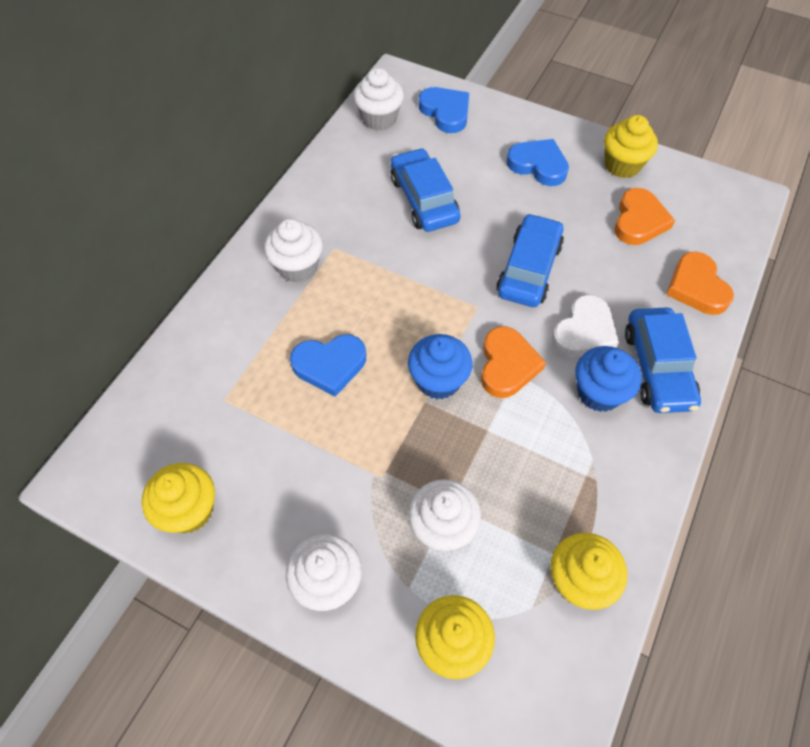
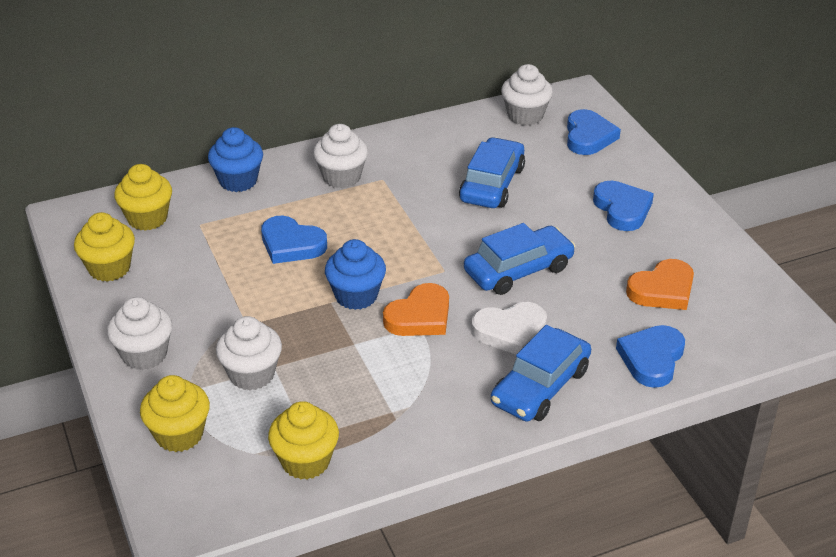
camera: 40 degrees right, 20 degrees down
(599, 392) = (469, 373): blue cupcake -> blue cupcake (238, 181)
(622, 165) = (702, 246): yellow cupcake -> yellow cupcake (147, 218)
(696, 287) = (652, 359): orange heart -> blue heart

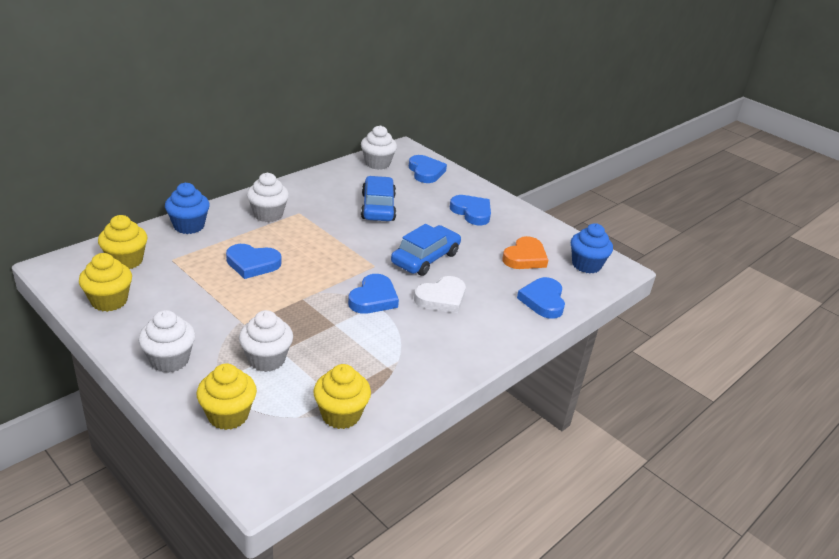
camera: 25 degrees left, 5 degrees down
(356, 296) = (319, 291): blue cupcake -> blue cupcake (586, 265)
(420, 316) = (373, 298): orange heart -> blue heart
(540, 386) = (481, 331): blue car -> none

